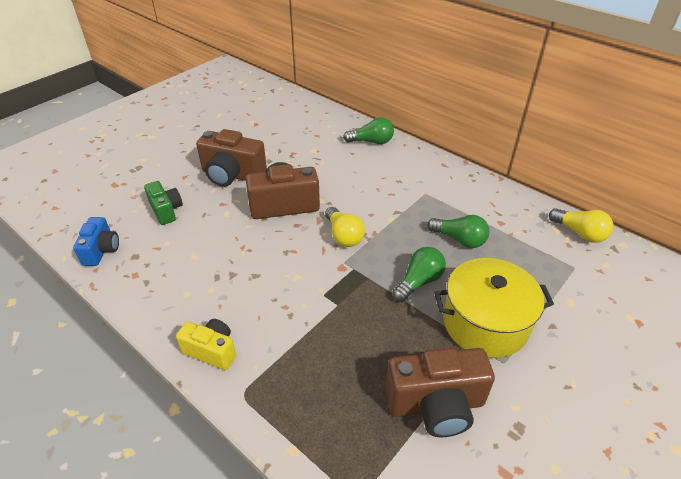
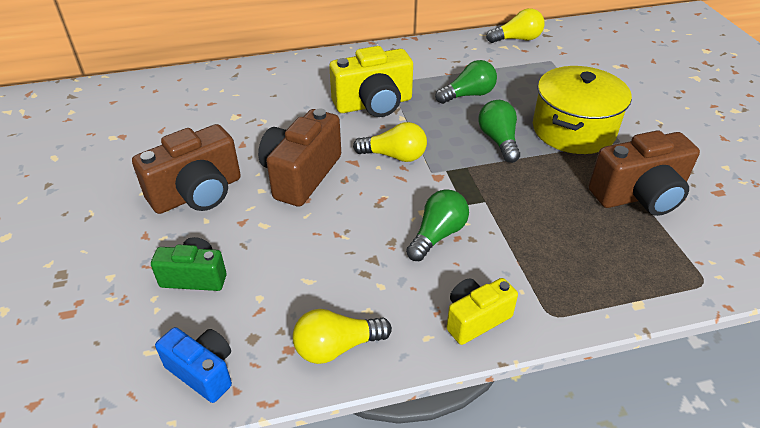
camera: 55 degrees left, 0 degrees up
(148, 294) = (337, 347): none -> yellow light bulb
(371, 142) = (272, 75): green light bulb -> green light bulb (437, 235)
(391, 198) = (373, 104): none -> yellow camera
(436, 405) = (639, 196): brown camera -> brown camera turned 45 degrees clockwise

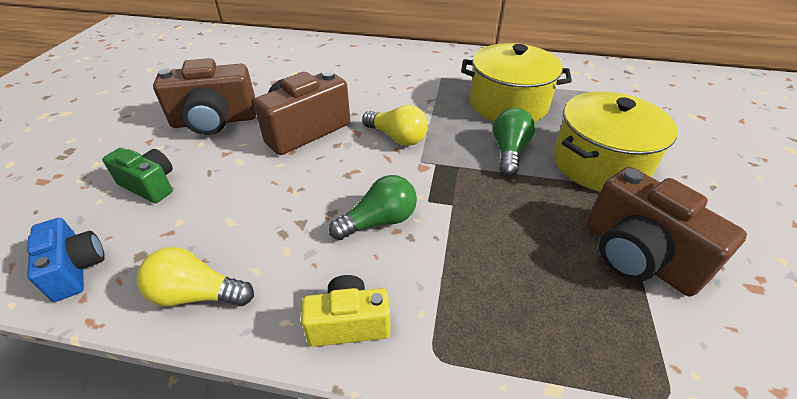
camera: 25 degrees right, 0 degrees up
(373, 104) = (414, 91): yellow camera -> none
(468, 95) = (508, 104): green light bulb -> yellow pot
(517, 39) = (593, 69): yellow light bulb -> none
(639, 196) = (637, 256): brown camera -> brown camera turned 45 degrees clockwise

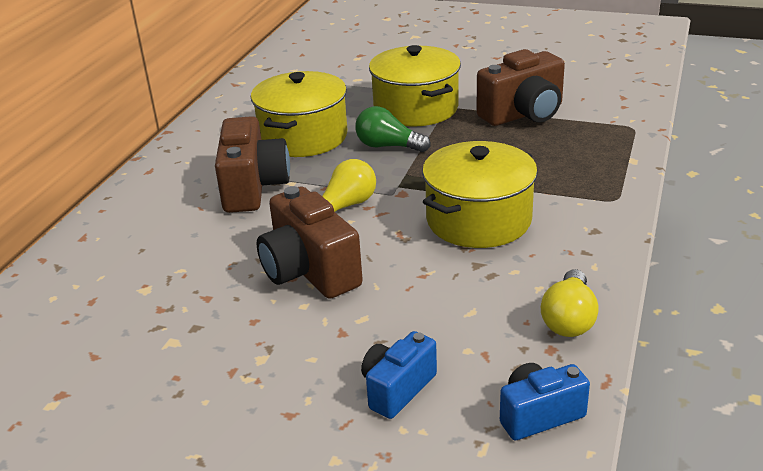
camera: 80 degrees left, 10 degrees down
(150, 185) = (397, 389): green camera -> blue camera
(215, 121) = (257, 354): brown camera -> brown camera (253, 187)
(348, 323) = (592, 235): yellow camera -> none
(379, 221) = (478, 220): green light bulb -> yellow pot

